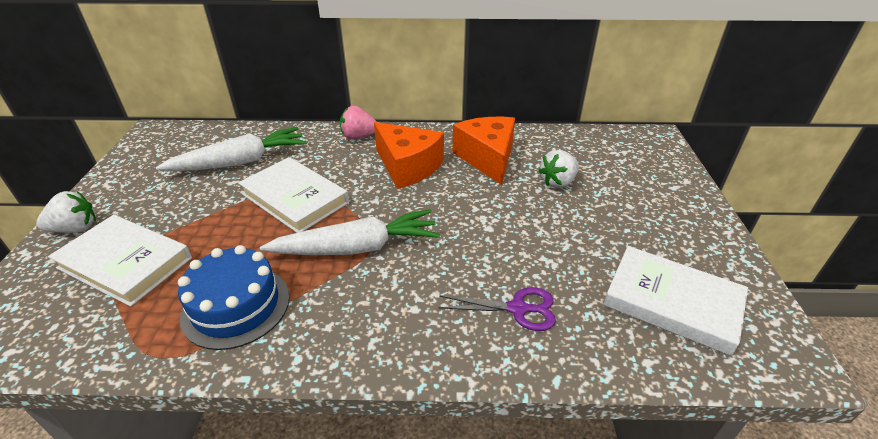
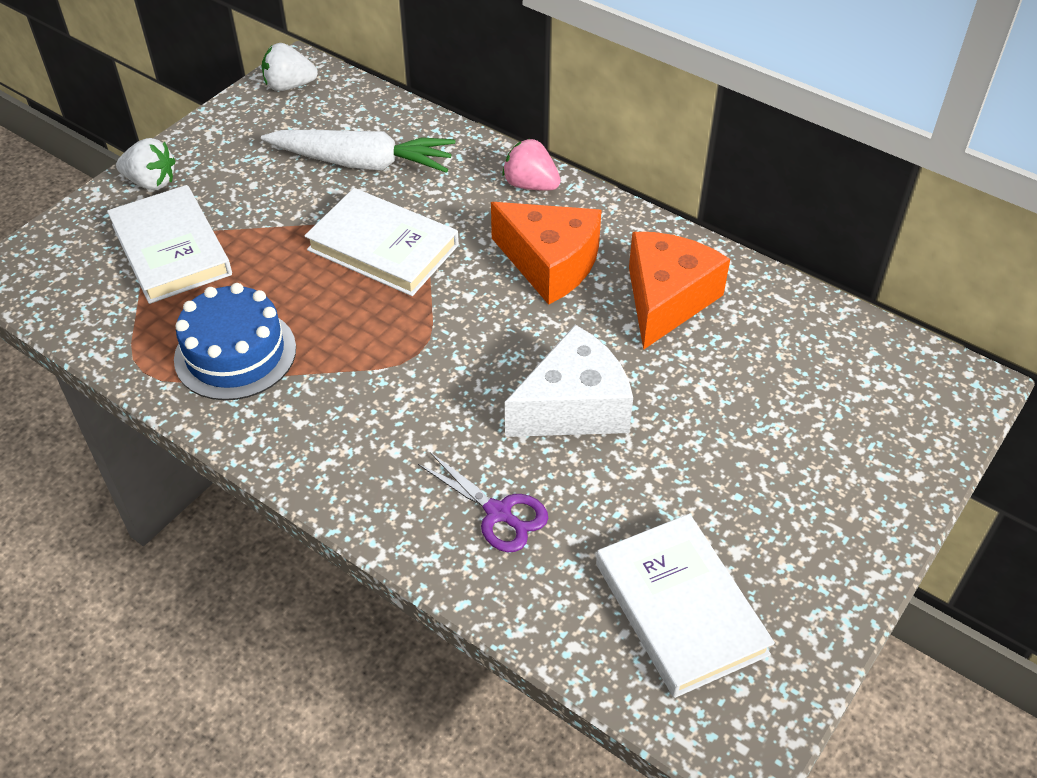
camera: 35 degrees right, 10 degrees up
(295, 198) = (383, 247): white book -> white book turned 45 degrees counterclockwise
(357, 247) = (398, 348): white carrot -> none
(408, 167) = (550, 264): orange cheese -> orange cheese turned 45 degrees counterclockwise
(496, 228) = (573, 406): none -> white cheese
(558, 182) = (723, 384): white strawberry -> white strawberry (289, 86)

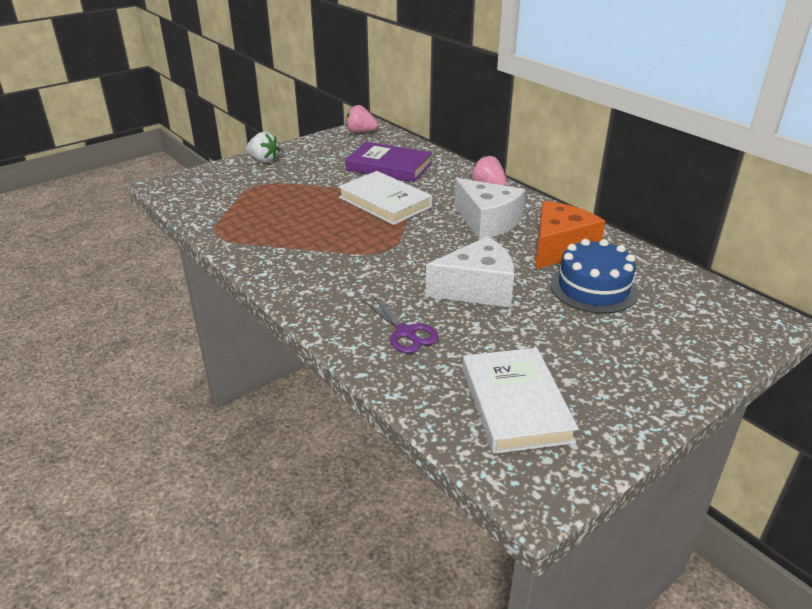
camera: 15 degrees right, 15 degrees down
(171, 249) = (260, 188): white book -> none
(235, 353) = (274, 235): blue cake -> blue cake (593, 288)
(289, 86) = (360, 132): white strawberry -> pink strawberry
(363, 163) = (389, 166): white carrot -> purple book
(550, 264) = (487, 222): orange cheese -> white cheese

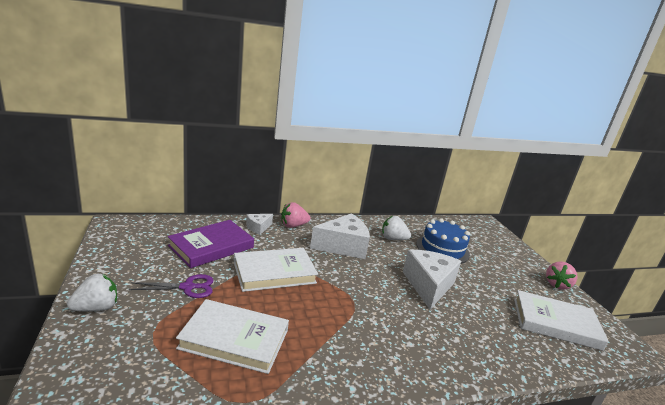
camera: 70 degrees left, 10 degrees down
(276, 213) = (234, 339): none -> white book
(360, 132) = (121, 232): pink strawberry -> pink strawberry (557, 284)
(405, 333) = (474, 336): purple scissors -> purple scissors (188, 287)
(454, 174) = (258, 228): none -> white cheese
(559, 248) = (393, 239): orange cheese -> white strawberry

